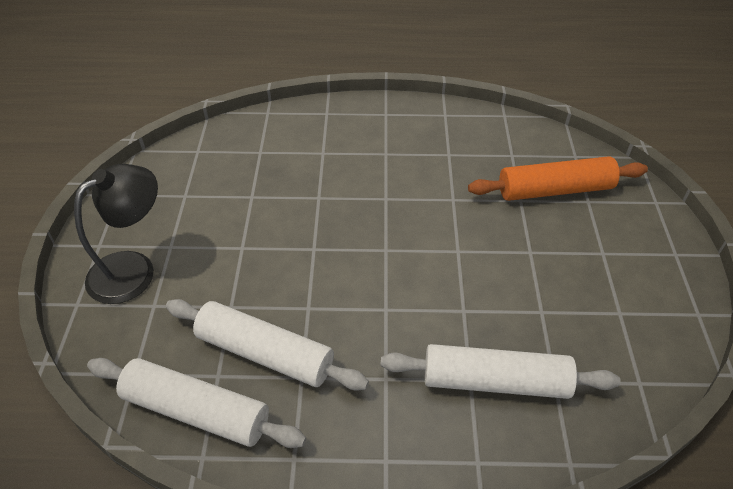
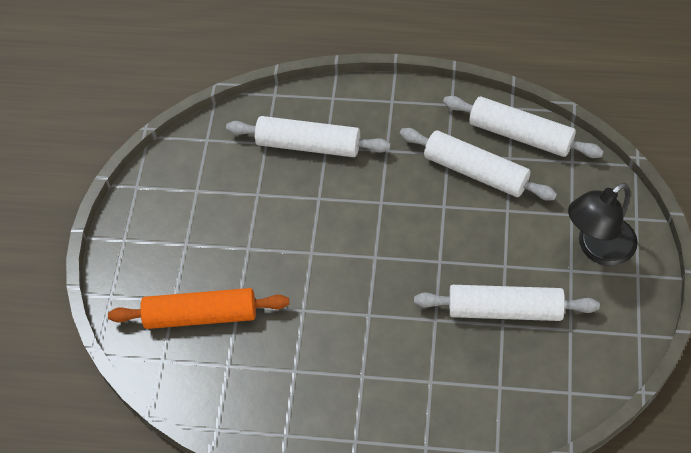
camera: 170 degrees left, 10 degrees up
(247, 208) = (504, 310): none -> white rolling pin

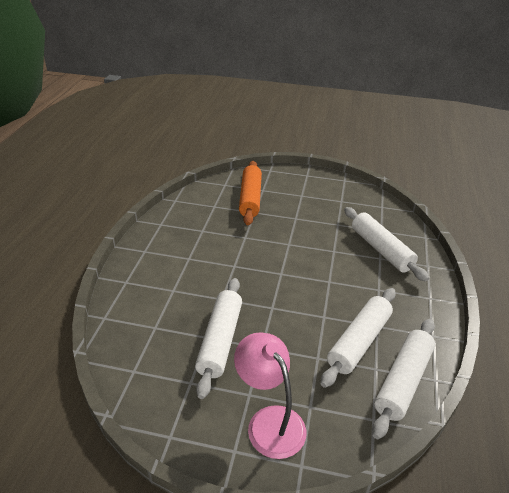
camera: 90 degrees right, 20 degrees down
(308, 145) = (381, 249): white rolling pin -> white rolling pin turned 45 degrees counterclockwise
(598, 248) = (269, 421): black lamp -> pink lamp

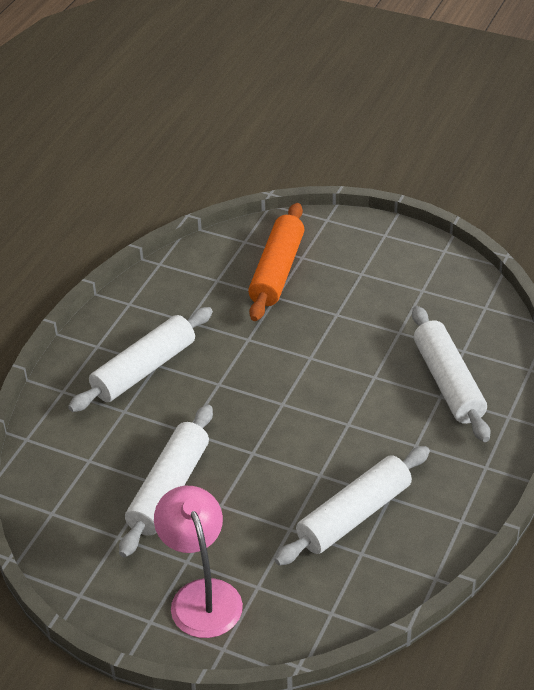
camera: 15 degrees right, 5 degrees up
(403, 381) = (390, 574): white rolling pin -> white rolling pin (144, 369)

